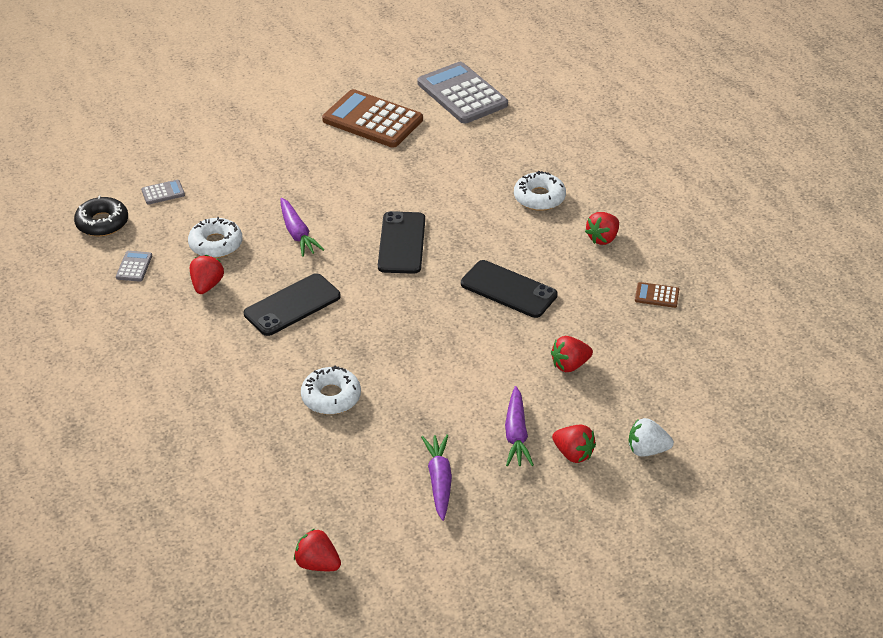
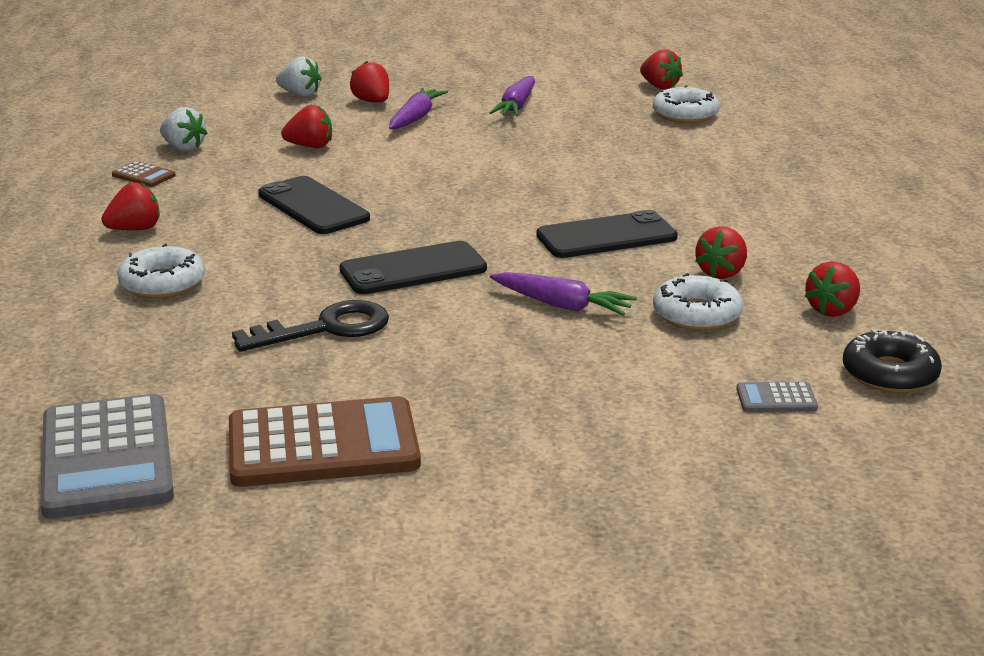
camera: 160 degrees left, 15 degrees down
(134, 266) = (832, 310): grey calculator -> red strawberry
(297, 233) = (562, 305): purple carrot -> purple carrot turned 120 degrees clockwise
(331, 397) = (596, 164): white donut -> white donut (685, 114)
(372, 120) = (323, 445): brown calculator -> brown calculator turned 60 degrees counterclockwise
(401, 243) = (413, 269): black phone -> black phone turned 45 degrees clockwise
(420, 186) = (326, 328): none -> black key
(664, 338) = (183, 148): none -> white strawberry

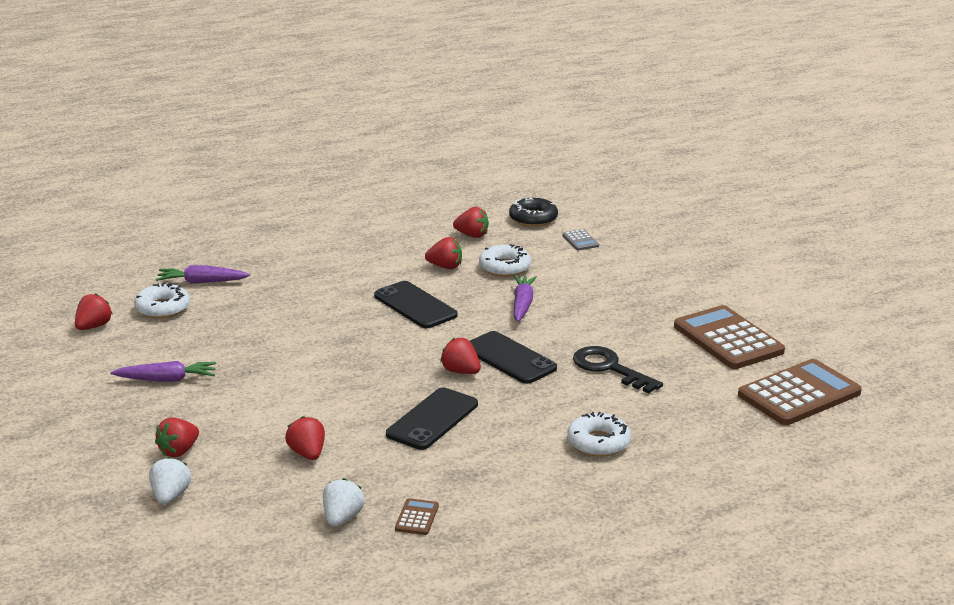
camera: 110 degrees left, 0 degrees up
(107, 458) = (799, 394): grey calculator -> brown calculator
(135, 229) = (523, 484): red strawberry -> red strawberry (461, 371)
(415, 118) = (215, 420): purple carrot -> purple carrot (202, 282)

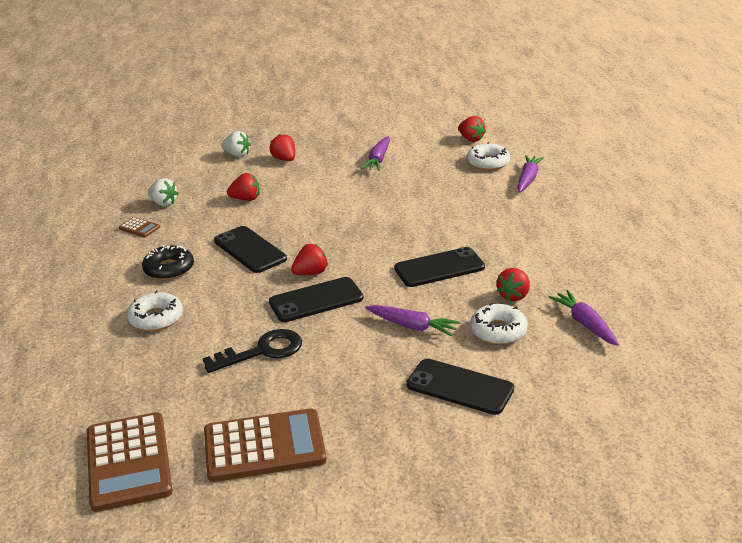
camera: 110 degrees right, 5 degrees up
(472, 235) = (585, 324): red strawberry -> purple carrot
(533, 219) = (621, 375): black donut -> black donut (169, 269)
(580, 240) = (549, 398): grey calculator -> none
(593, 274) = (459, 387): none -> black phone

